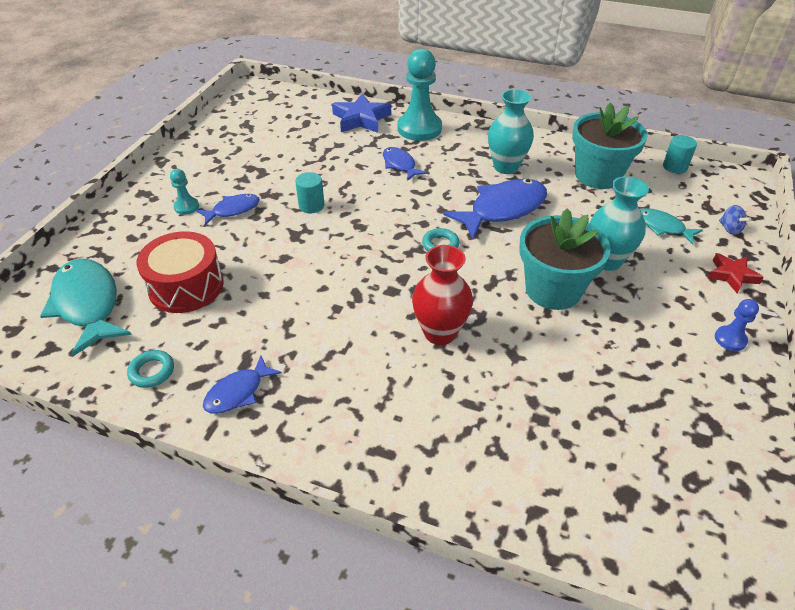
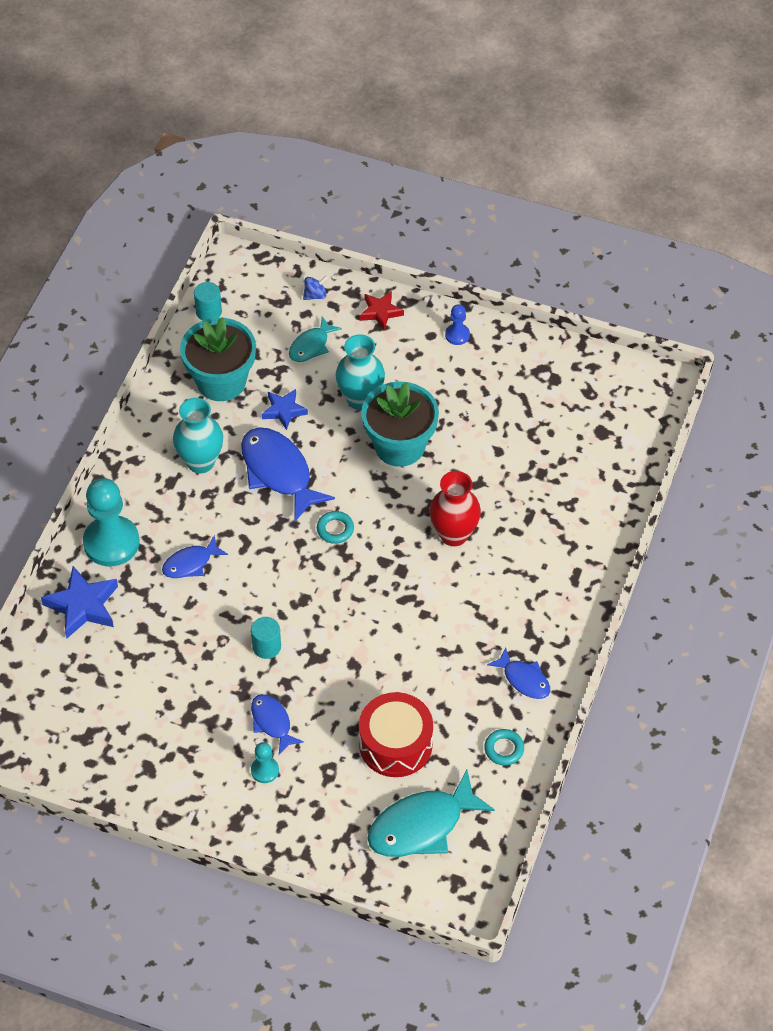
camera: 90 degrees left, 10 degrees up
(576, 211) = (284, 410): none -> blue star

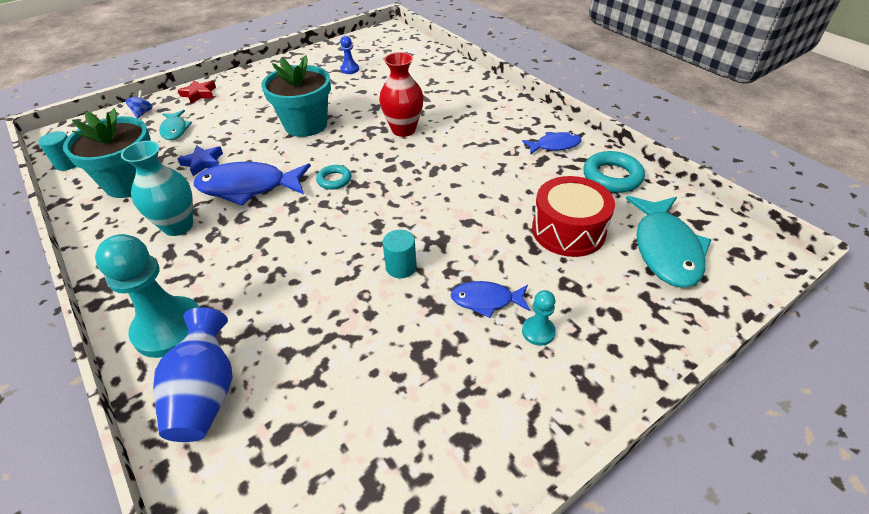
camera: 55 degrees left, 10 degrees down
(83, 606) = (206, 394): blue star -> blue vase
(190, 563) = (262, 279): blue fish -> none
(360, 399) = (247, 126): turquoise vase -> none
(457, 335) = (260, 75): blue pawn -> blue pawn (350, 69)
(504, 749) = (612, 177): turquoise ring -> turquoise ring, size x1.67

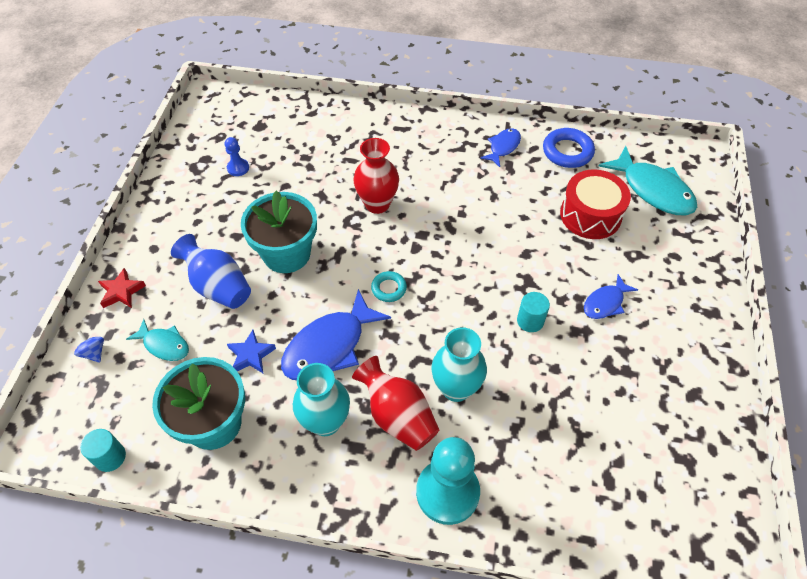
camera: 45 degrees left, 10 degrees up
(206, 394) = (536, 503): blue vase -> blue vase (218, 286)
(219, 256) = (397, 416): none -> red vase
(280, 269) = (456, 388): none -> turquoise vase
(538, 332) = (654, 300): turquoise pawn -> none
(612, 177) = (567, 152): turquoise ring -> blue ring

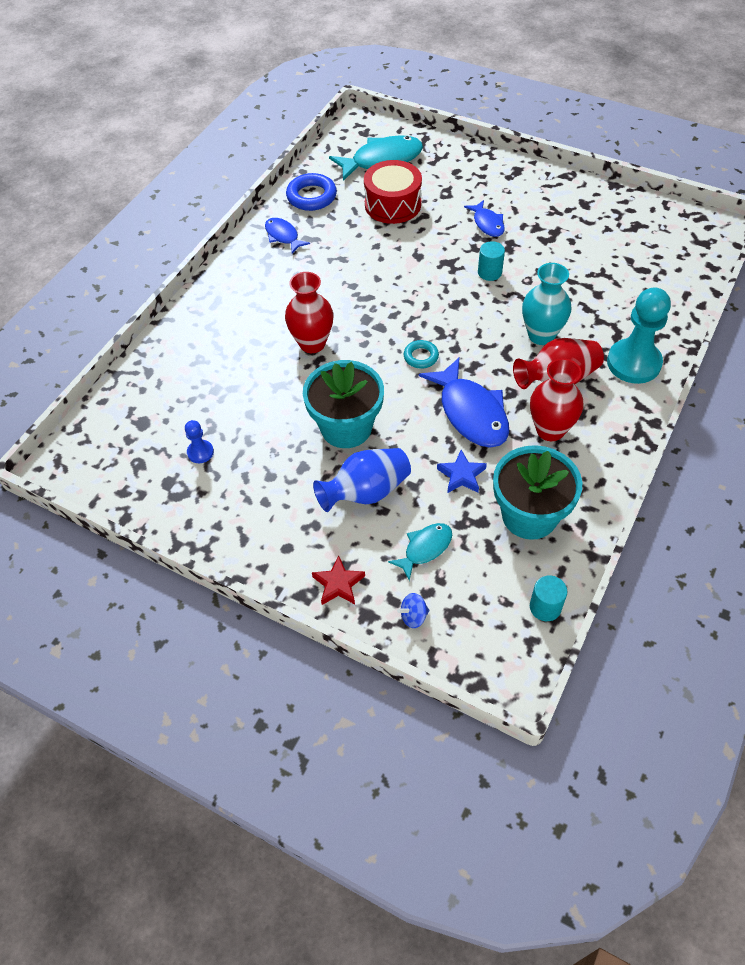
camera: 70 degrees left, 0 degrees up
(325, 422) = (550, 430): turquoise vase -> red vase

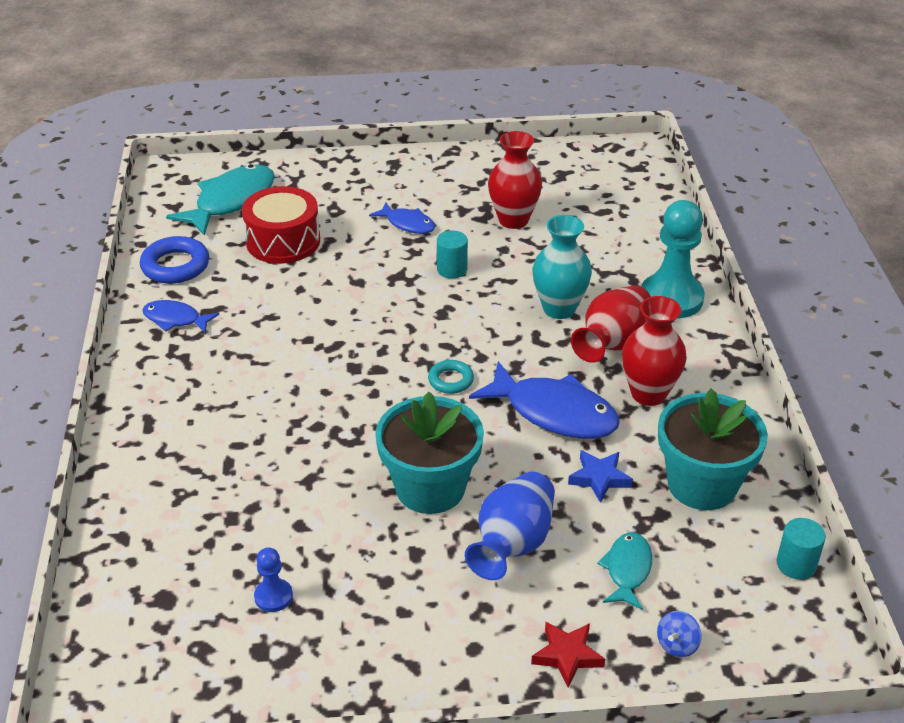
camera: 35 degrees left, 15 degrees down
(312, 343) = (312, 418): red vase -> red vase (513, 220)

